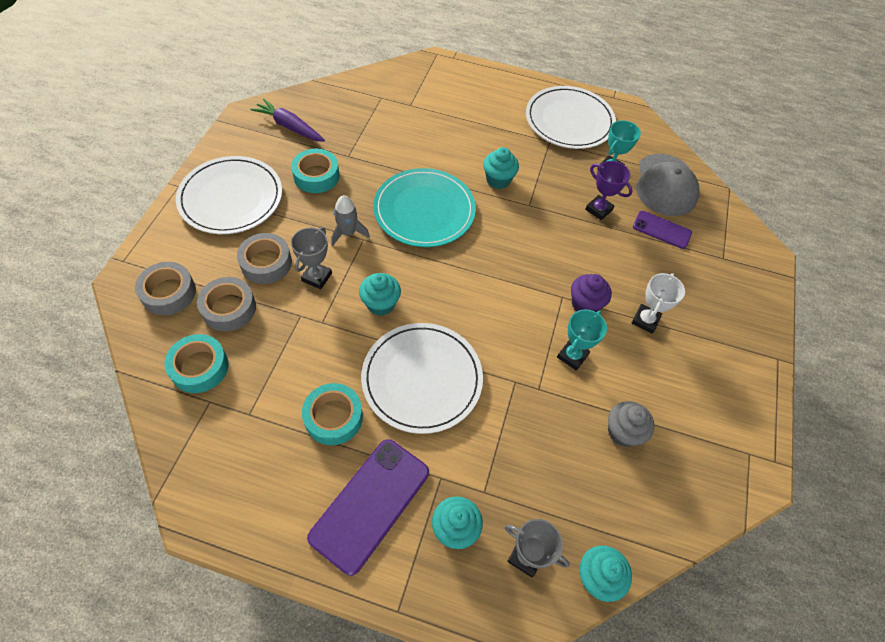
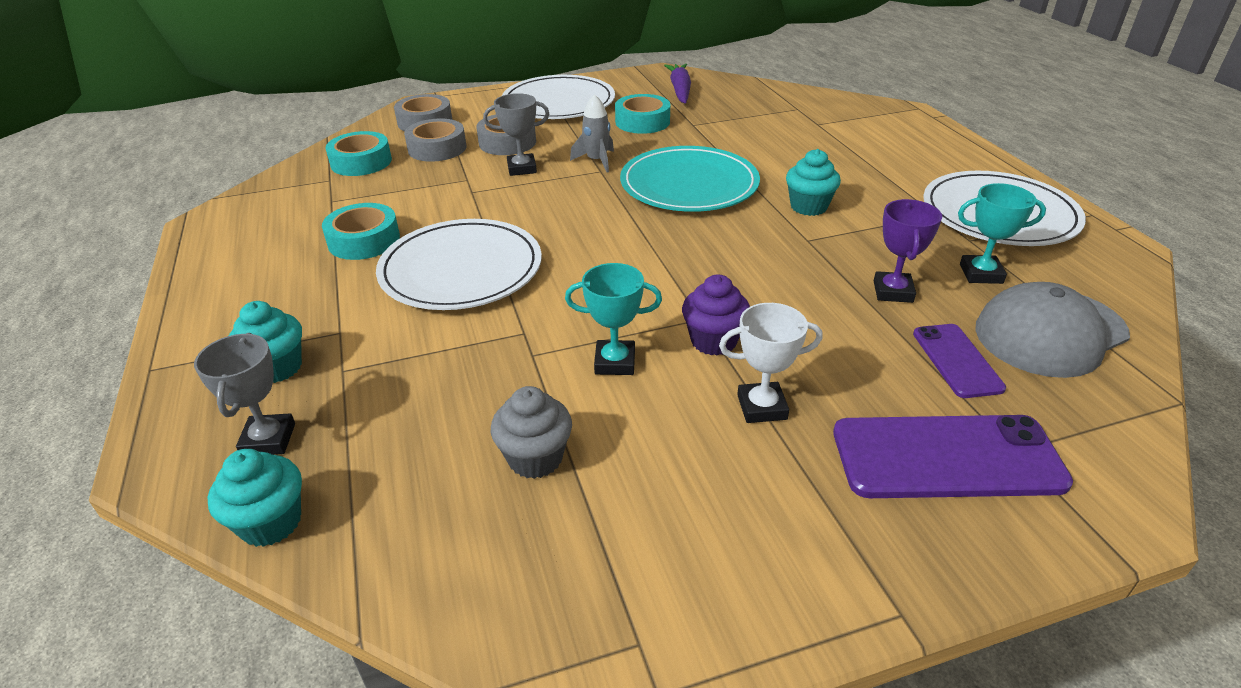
camera: 60 degrees right, 20 degrees down
(370, 504) = (274, 301): purple phone -> purple phone (946, 457)
(380, 304) = (531, 210): turquoise cupcake -> none

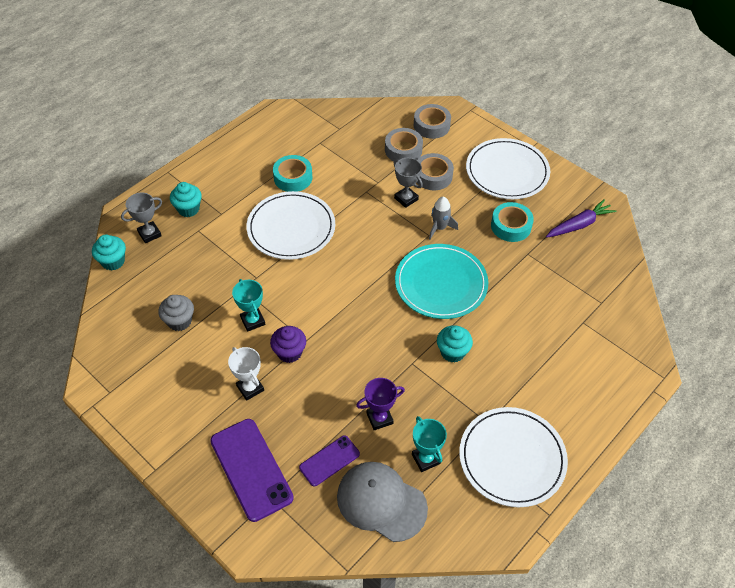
camera: 60 degrees right, 15 degrees up
(361, 162) = (365, 129): turquoise tape -> none

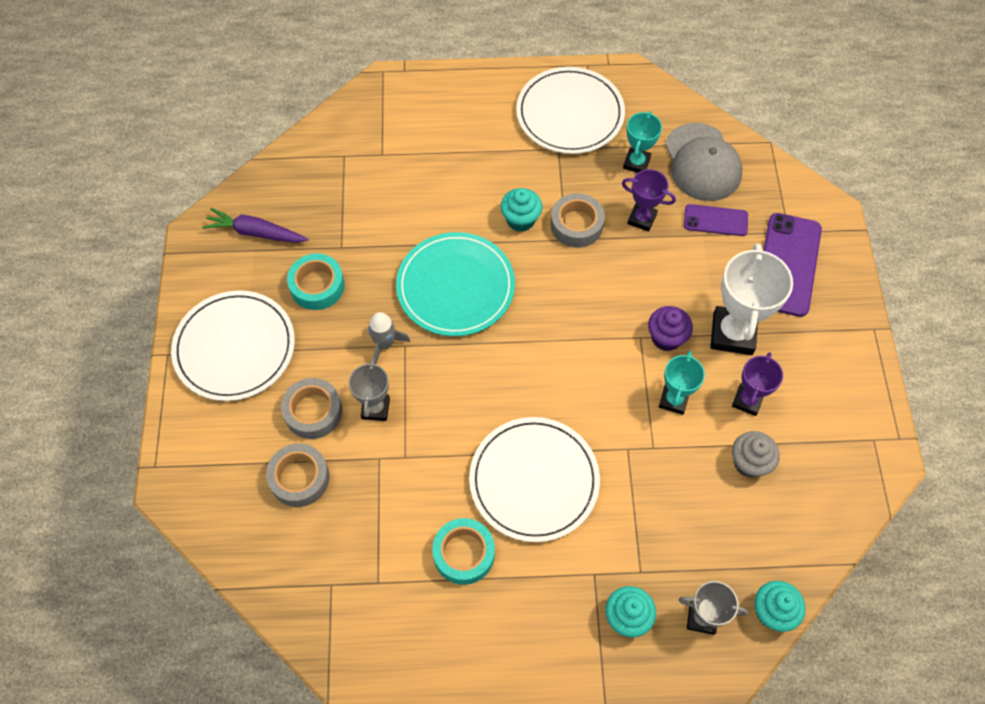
camera: 135 degrees left, 10 degrees up
(207, 354) = (747, 400): none -> purple trophy
(250, 388) = (732, 333): white trophy -> white trophy, size x1.72
(431, 125) = (225, 484): grey tape -> grey tape (576, 225)

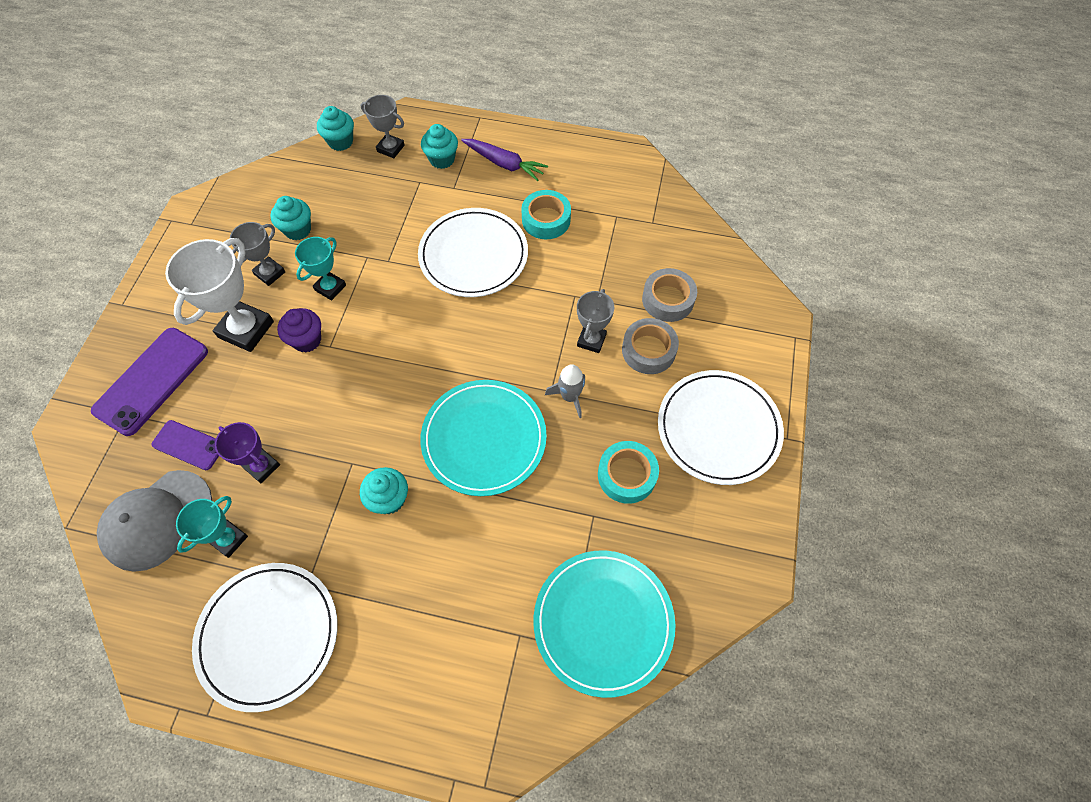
camera: 165 degrees left, 0 degrees up
(255, 232) = (687, 559): purple carrot -> purple carrot (504, 164)
(319, 176) = (603, 622): none -> turquoise plate
(576, 225) = (333, 477): grey tape -> none
(702, 162) = (157, 520): grey cap -> grey cap turned 135 degrees counterclockwise
(747, 400) = (269, 273): purple trophy -> grey trophy
(749, 463) = (298, 230): grey cupcake -> turquoise cupcake

